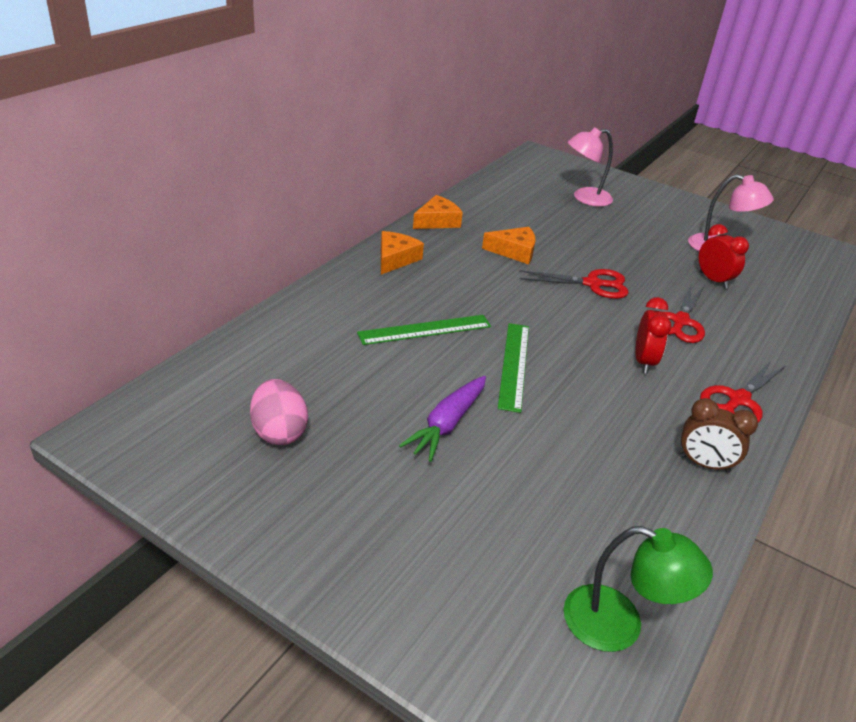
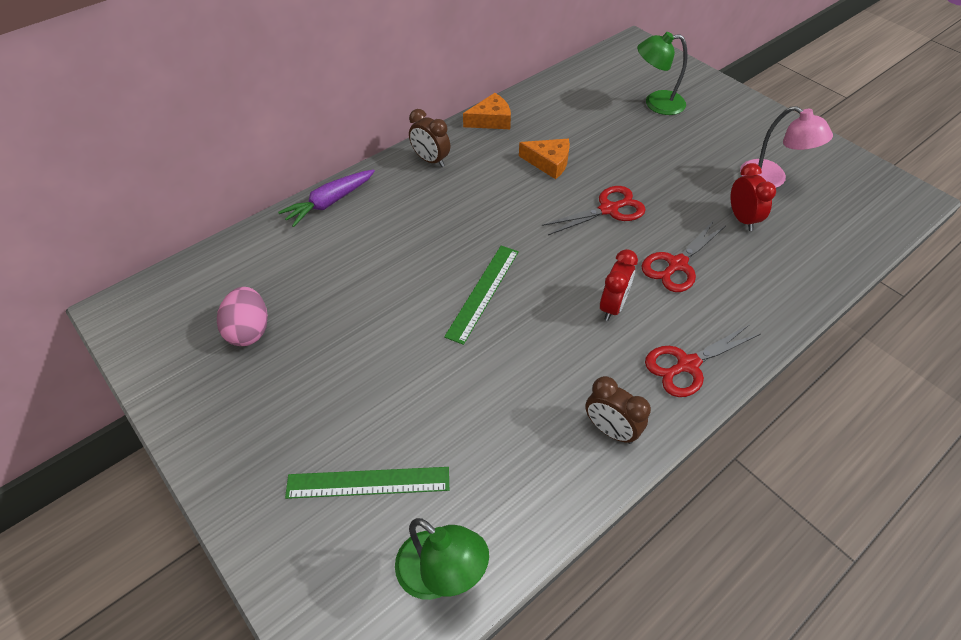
camera: 20 degrees right, 15 degrees up
(395, 259) = (430, 160): orange cheese -> brown clock
(425, 330) = (420, 242): green ruler -> green ruler (368, 482)
(447, 424) = (391, 346): purple carrot -> purple carrot (330, 202)
(585, 198) = (656, 103): pink lamp -> green lamp
(592, 284) = (608, 209): red scissors -> red scissors turned 45 degrees counterclockwise

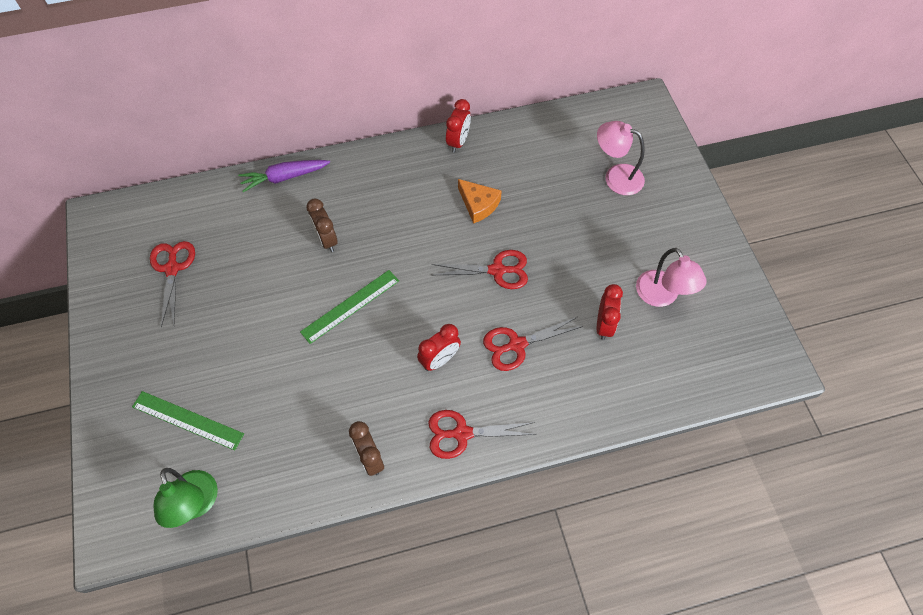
camera: 25 degrees right, 10 degrees up
(249, 330) = (172, 268): pink egg -> red scissors
(430, 160) = (384, 165): brown clock -> brown clock (326, 240)
(491, 120) = (458, 142): orange cheese -> red clock
(656, 103) = (616, 176): green lamp -> pink lamp

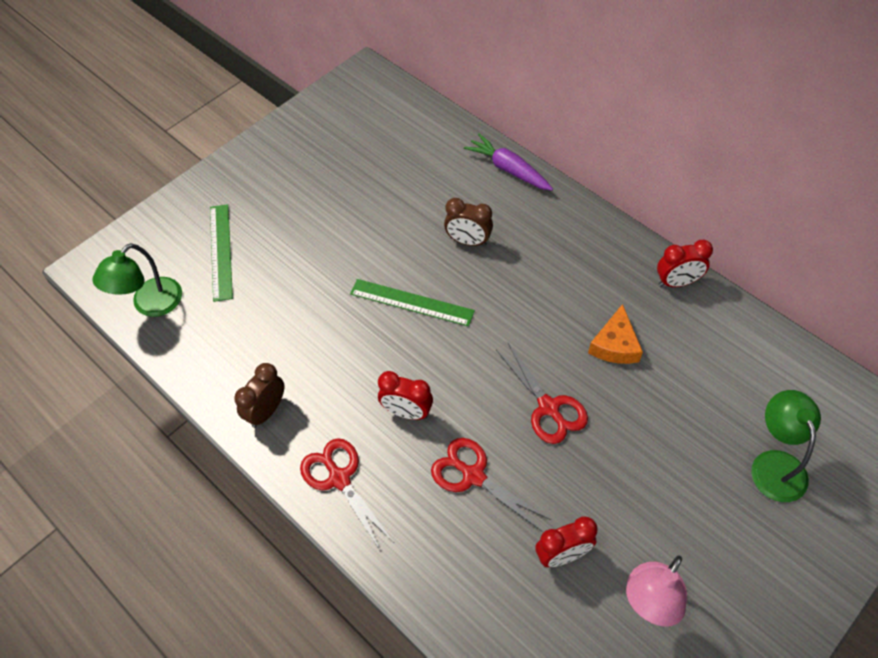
camera: 60 degrees right, 5 degrees down
(172, 268) = (353, 151): red scissors -> none
(326, 240) = (468, 241): brown clock -> brown clock turned 105 degrees counterclockwise
(616, 176) = (775, 464): pink lamp -> green lamp

